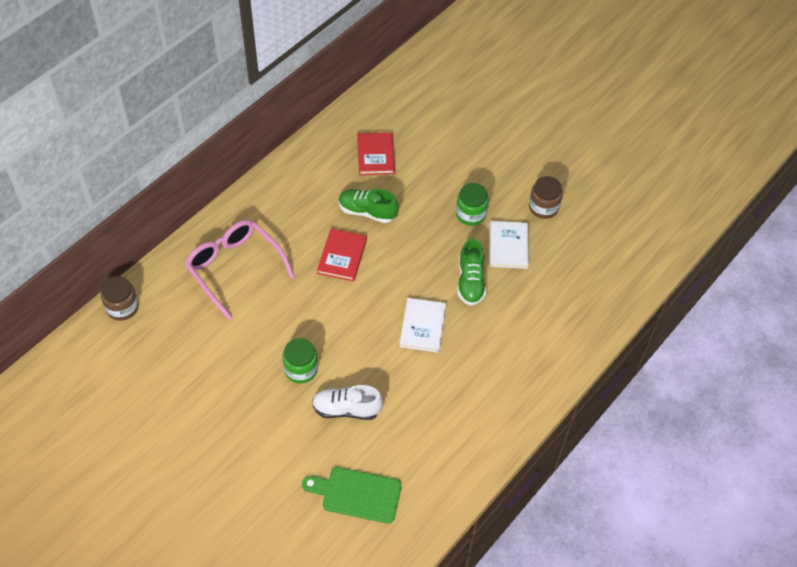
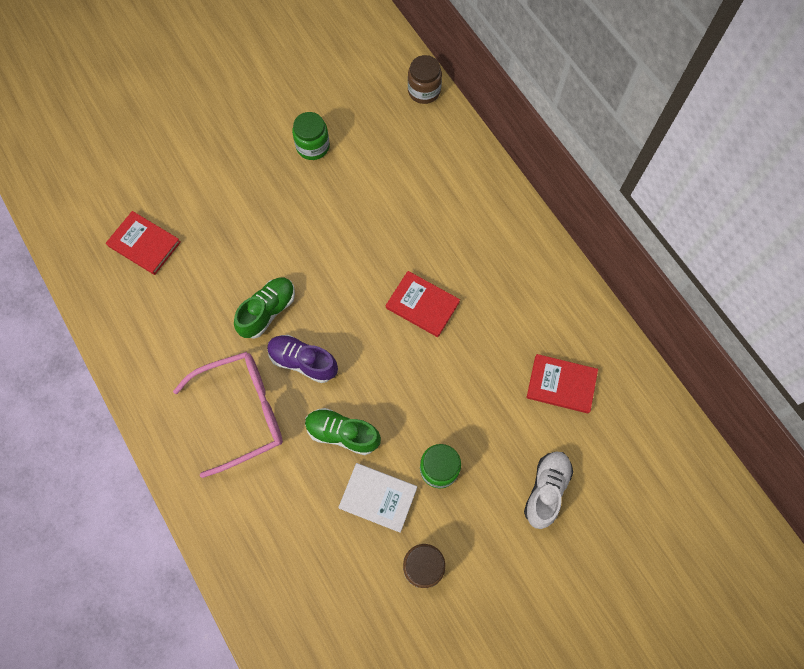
camera: 110 degrees right, 15 degrees up
(234, 268) = (440, 196): pink glasses -> pink glasses (242, 412)
(301, 369) = (296, 229): green jar -> green jar (313, 146)
(346, 409) = (235, 259): white shoe -> white shoe (546, 490)
(357, 494) = (144, 244): green cutting board -> red book
(367, 212) = (477, 349): green shoe -> green shoe (268, 311)
(422, 326) = (303, 361): white book -> purple shoe

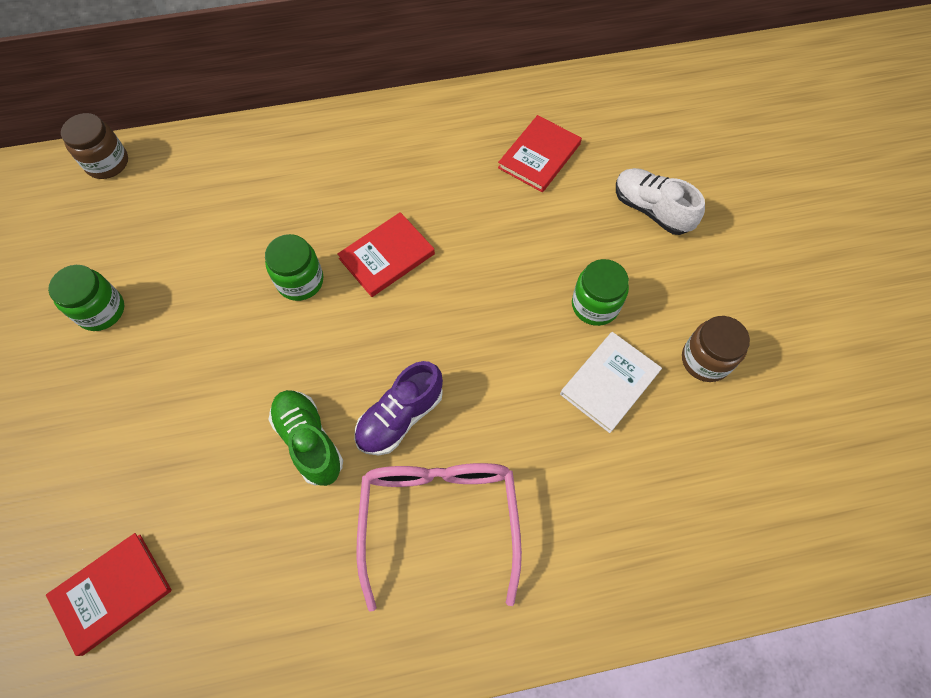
camera: 70 degrees left, 5 degrees down
(342, 434) = (515, 398): green shoe -> none
(380, 256) = (300, 281): none -> green jar

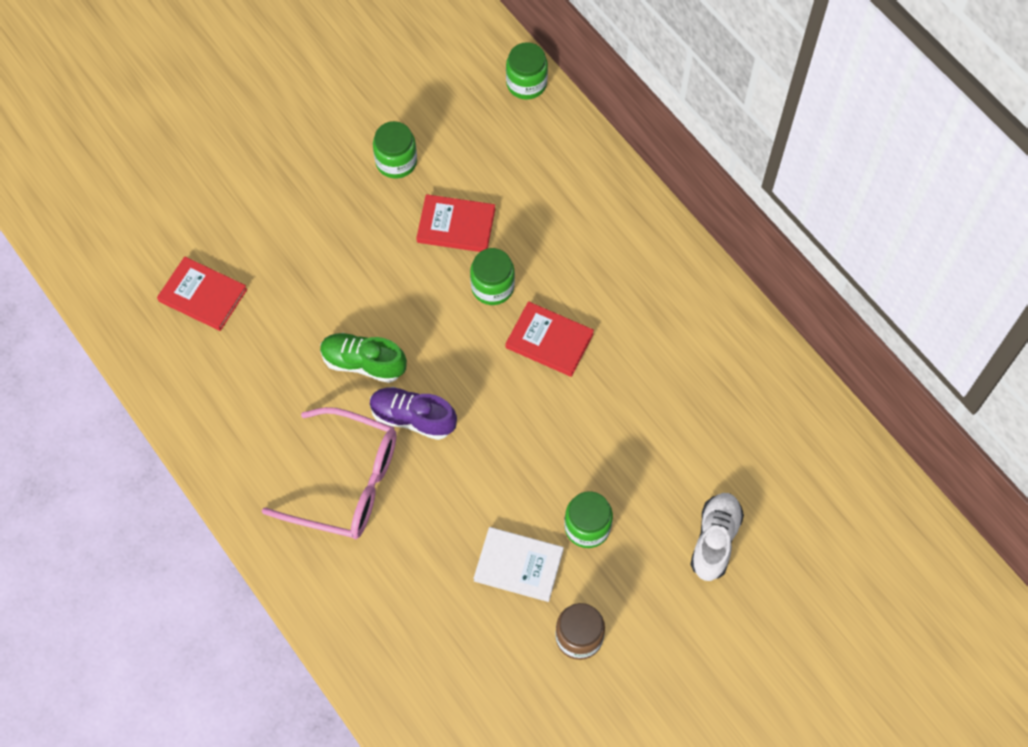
camera: 65 degrees right, 0 degrees up
(107, 163) = (526, 83): brown jar -> green jar
(309, 441) = (363, 363): green shoe -> green shoe turned 105 degrees counterclockwise
(439, 519) = (346, 482): pink glasses -> pink glasses turned 45 degrees clockwise
(539, 156) = (723, 419): red book -> red book (456, 225)

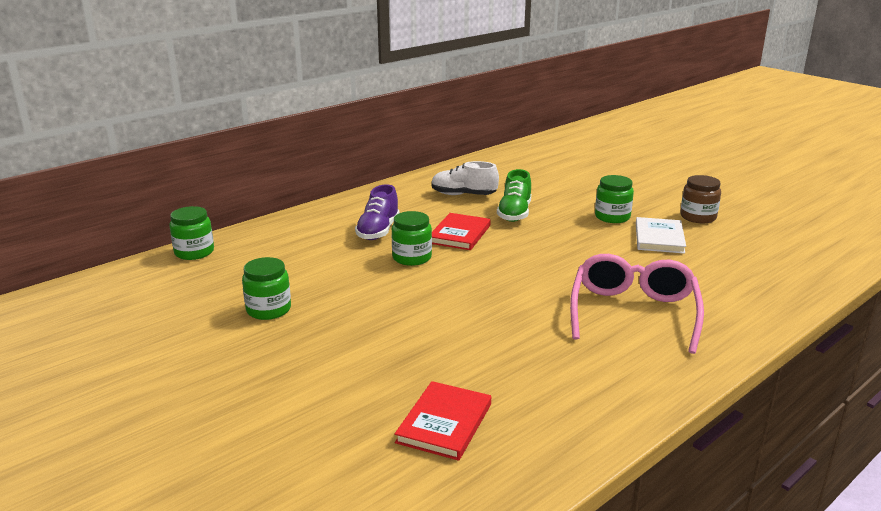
camera: 95 degrees left, 40 degrees down
(363, 363) = (505, 312): green shoe -> green shoe (514, 213)
(412, 418) = (553, 285): purple shoe -> purple shoe (378, 231)
(456, 225) = (347, 276): red book -> none
(715, 540) = (597, 182): white shoe -> white shoe (463, 195)

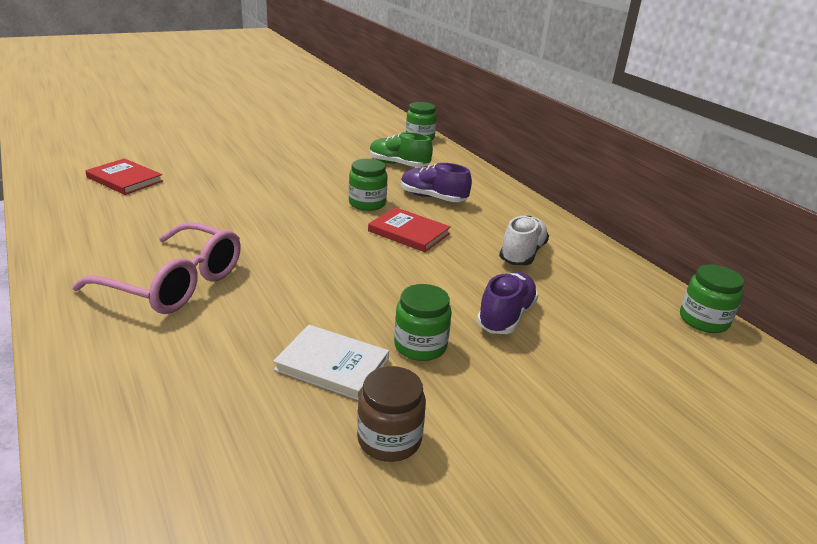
camera: 100 degrees right, 5 degrees up
(268, 309) = (314, 150): green jar -> green jar (703, 320)
(514, 213) = (455, 274): green shoe -> green shoe (398, 164)
(554, 197) = (505, 316): none -> purple shoe

